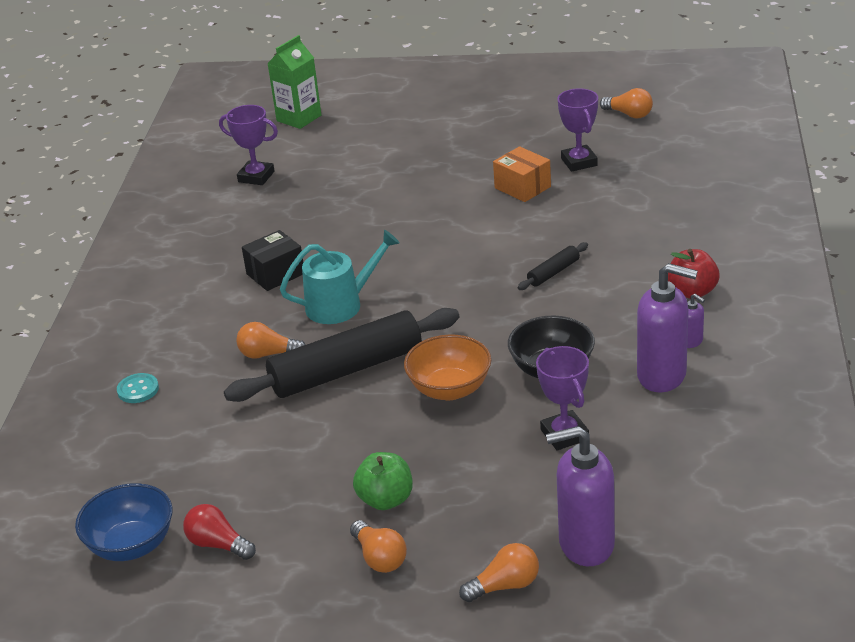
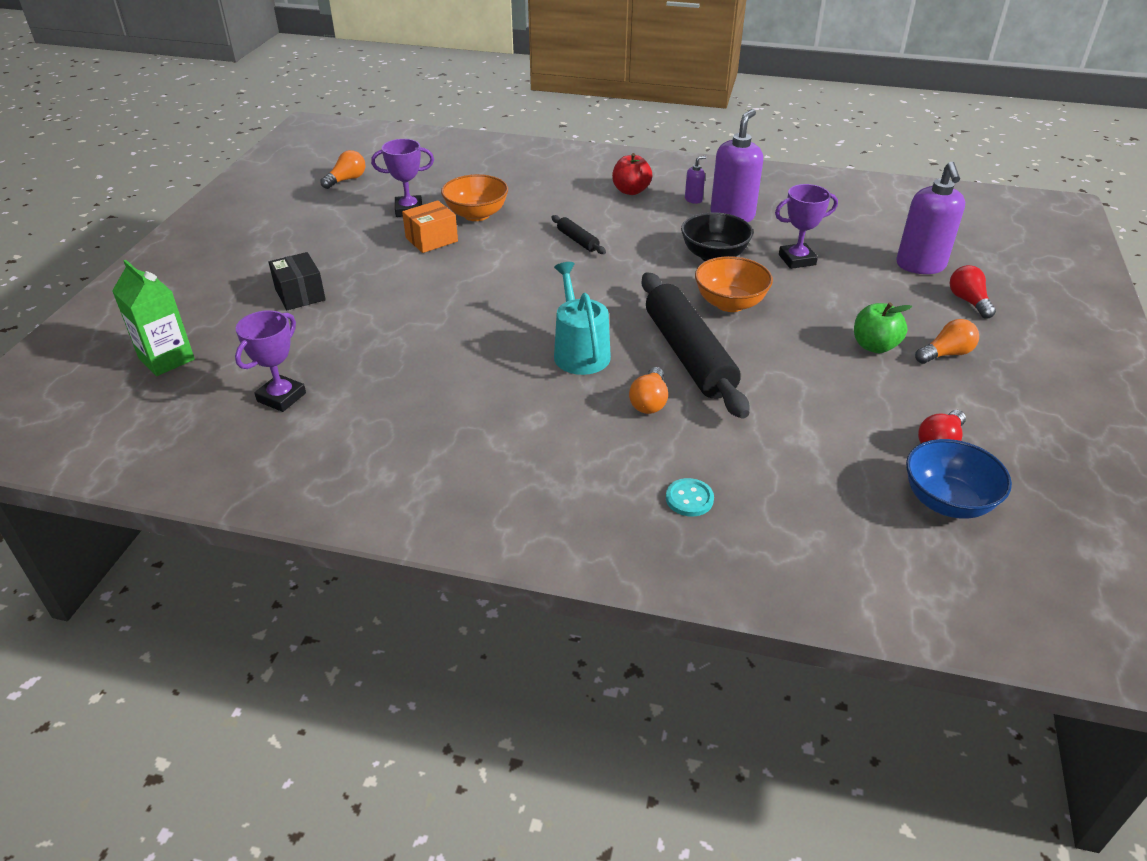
camera: 85 degrees left, 5 degrees up
(275, 274) = (502, 391): black box -> black box (300, 294)
(505, 586) = (968, 301): orange light bulb -> red light bulb
(585, 202) = (476, 215): none -> orange bowl

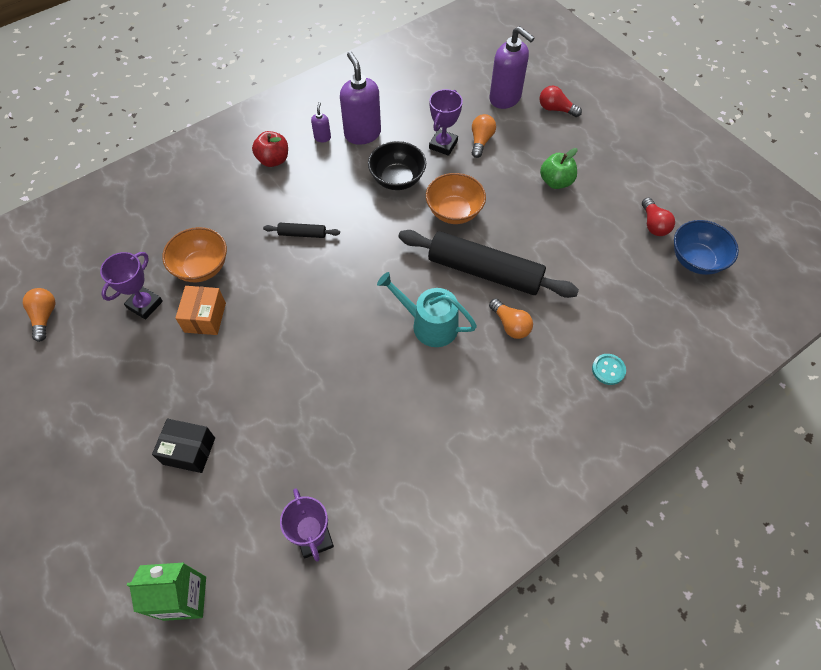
camera: 50 degrees left, 20 degrees up
(946, 354) = (589, 159): orange light bulb -> orange light bulb (481, 141)

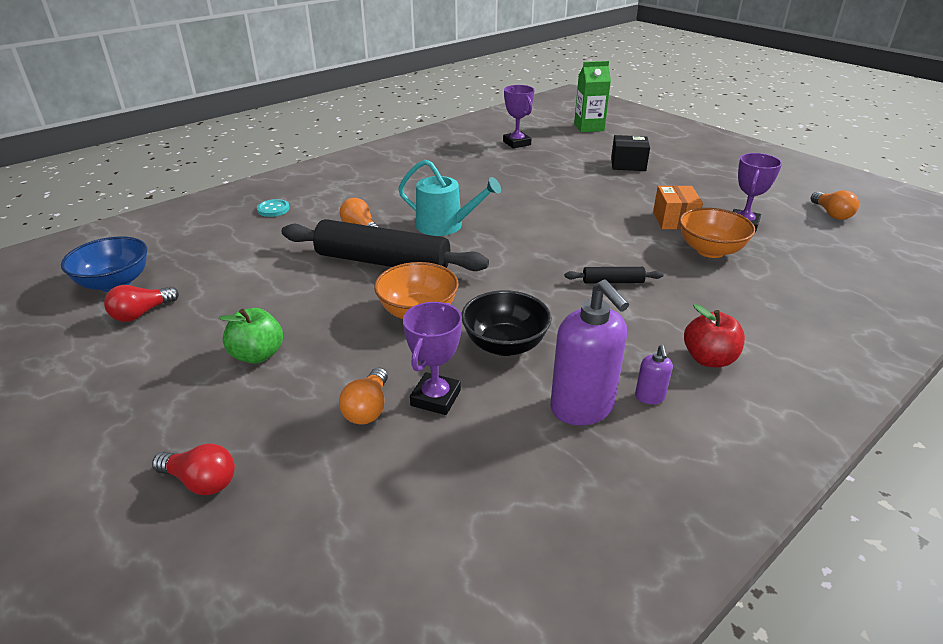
camera: 175 degrees right, 25 degrees down
(505, 98) = (302, 500): purple soap dispenser -> none
(653, 224) = (142, 313): red light bulb -> red light bulb turned 120 degrees counterclockwise

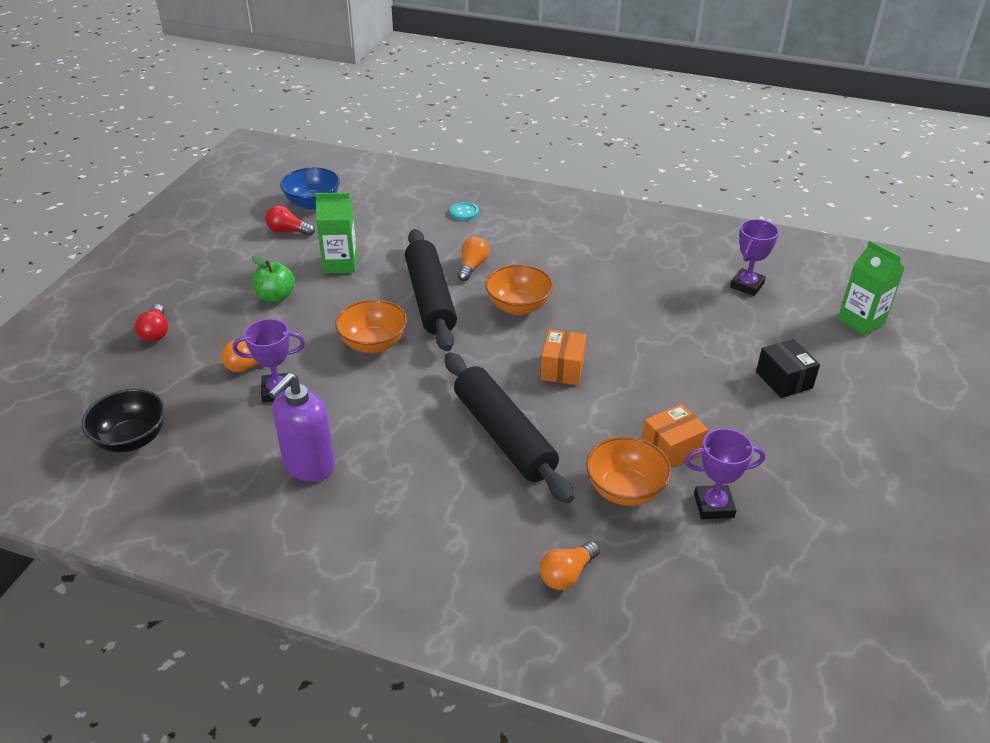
camera: 60 degrees right, 5 degrees up
(257, 296) = (340, 264): none -> green carton
(445, 225) = (518, 306): turquoise watering can -> orange bowl
(505, 345) = (361, 402): black bowl -> black bowl (132, 439)
(547, 232) = (562, 369): none -> orange box
(612, 281) = (504, 435): black rolling pin -> black rolling pin, size x2.33
(649, 397) = (343, 500): purple soap dispenser -> none
(708, 359) = (420, 525): red apple -> none
(831, 214) = (826, 584): orange light bulb -> orange light bulb (567, 574)

